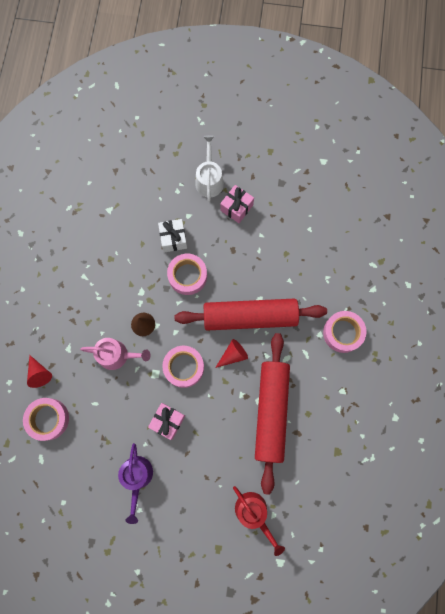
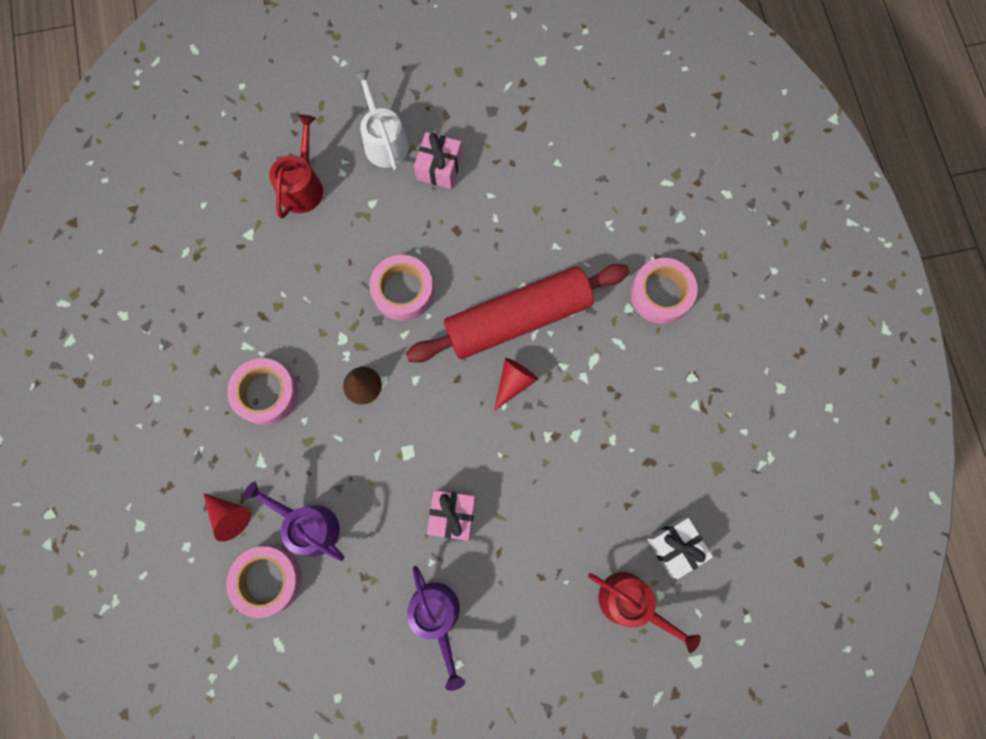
camera: 20 degrees left, 0 degrees up
(82, 396) = (308, 526): none -> purple watering can
(117, 355) = (339, 445): pink watering can -> none
(151, 191) = (303, 186): none -> red watering can
(173, 239) = (362, 244): white gift -> white gift (674, 547)
(184, 367) = (447, 427): pink tape -> pink tape (266, 393)
(271, 411) = (599, 445): red rolling pin -> none

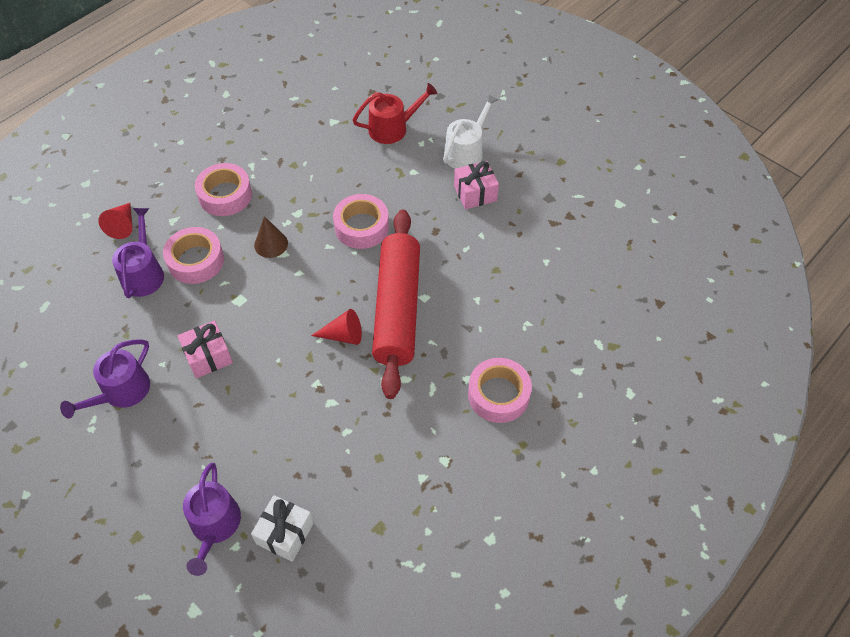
camera: 55 degrees right, 20 degrees down
(268, 580) = (89, 273): pink tape -> pink tape (196, 261)
(518, 319) = (397, 309): red rolling pin -> red rolling pin turned 60 degrees clockwise
(630, 602) = (214, 526): red watering can -> purple watering can

